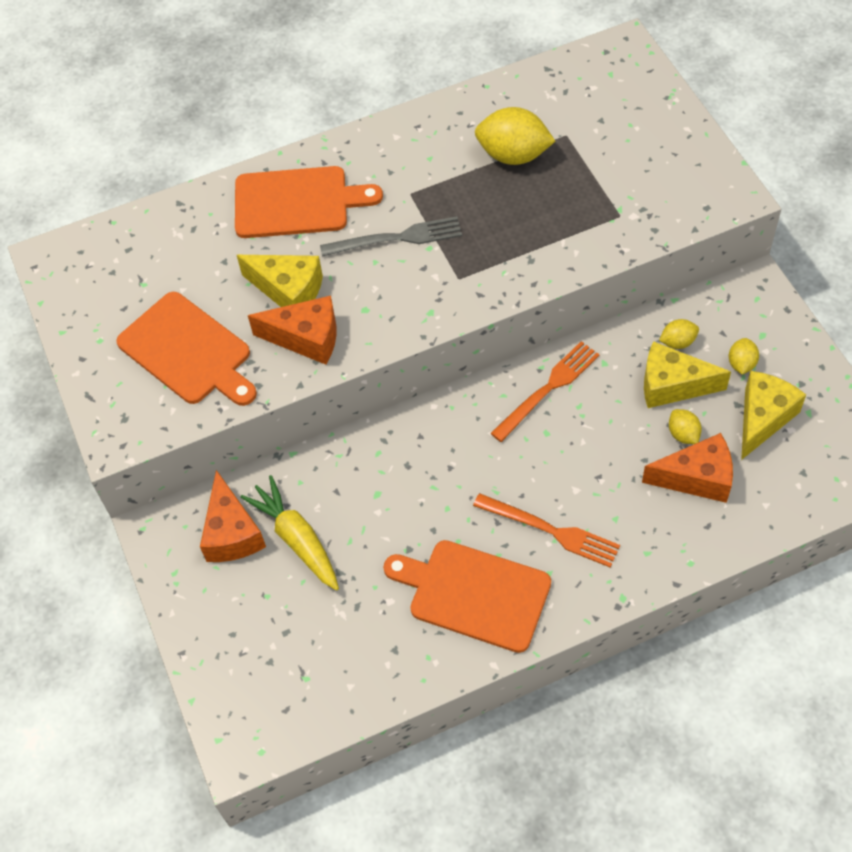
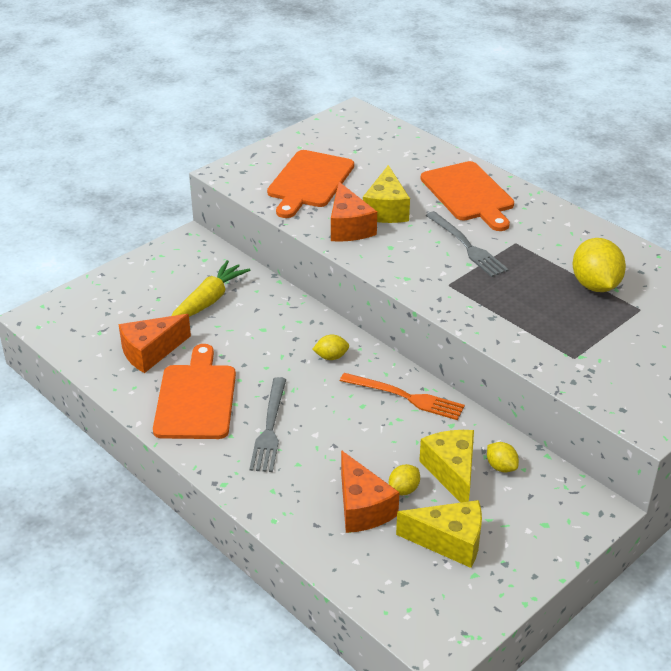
camera: 65 degrees right, 20 degrees down
(232, 533) = (201, 271): orange cheese -> orange cheese (150, 352)
(551, 531) = (269, 428): orange fork -> grey fork
(741, 364) = (502, 515): yellow lemon -> yellow lemon (331, 357)

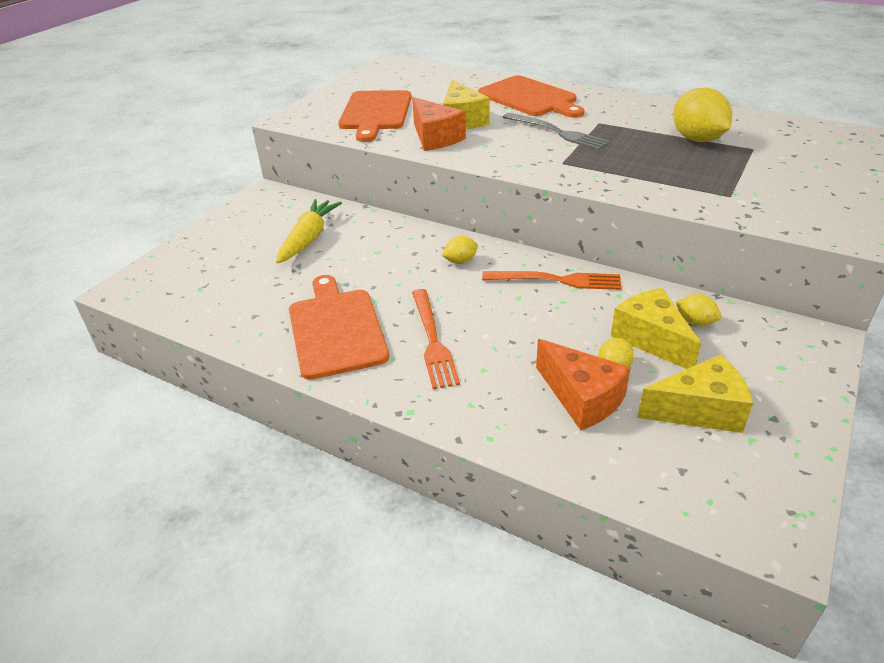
camera: 15 degrees left, 0 degrees up
(150, 352) = (266, 296): orange cheese -> none
(269, 428) = (432, 340): grey fork -> orange fork

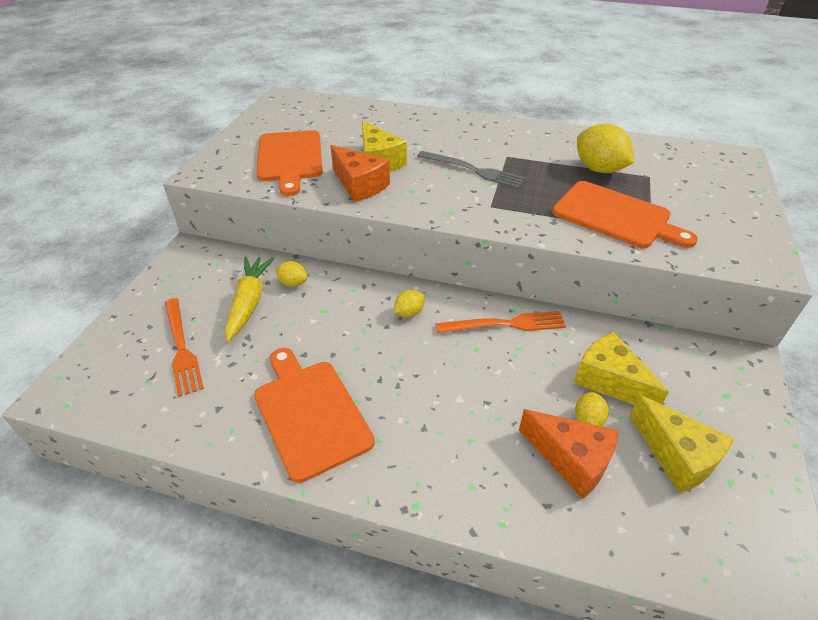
camera: 15 degrees left, 5 degrees up
(432, 340) = (411, 413): orange fork -> orange fork (181, 348)
(530, 98) = (434, 131): orange cutting board -> orange cutting board (615, 216)
(695, 322) = (640, 356): yellow lemon -> yellow lemon (293, 283)
(699, 410) = (677, 456): yellow cheese -> yellow cheese turned 75 degrees clockwise

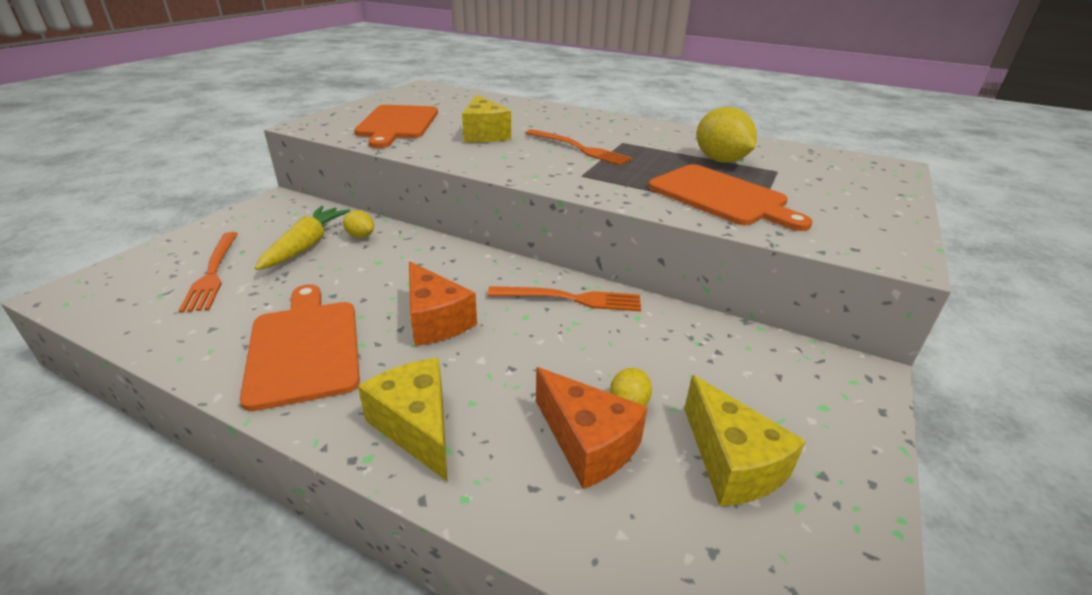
camera: 10 degrees right, 10 degrees down
(359, 185) = (452, 148): orange cheese -> orange cheese (435, 320)
(409, 313) = (467, 275): yellow lemon -> none
(473, 170) = (579, 148): grey fork -> orange fork
(609, 381) = (673, 369): yellow cheese -> yellow cheese (417, 427)

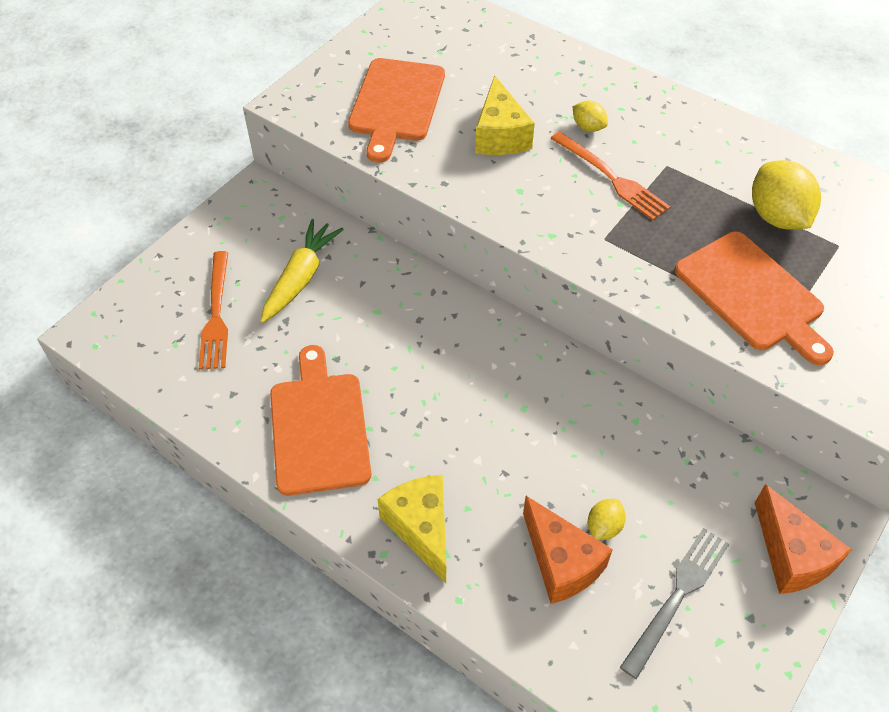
camera: 10 degrees right, 20 degrees up
(360, 236) = (356, 266): yellow lemon -> yellow lemon (588, 127)
(435, 320) = (436, 405): orange cheese -> orange cheese (791, 555)
(570, 299) = (572, 388): orange fork -> none
(731, 463) = (677, 596): yellow cheese -> grey fork

